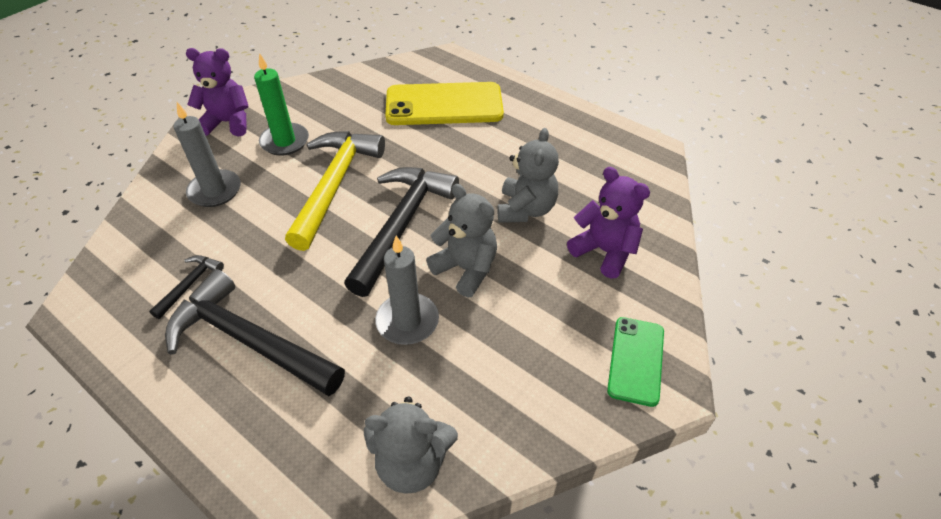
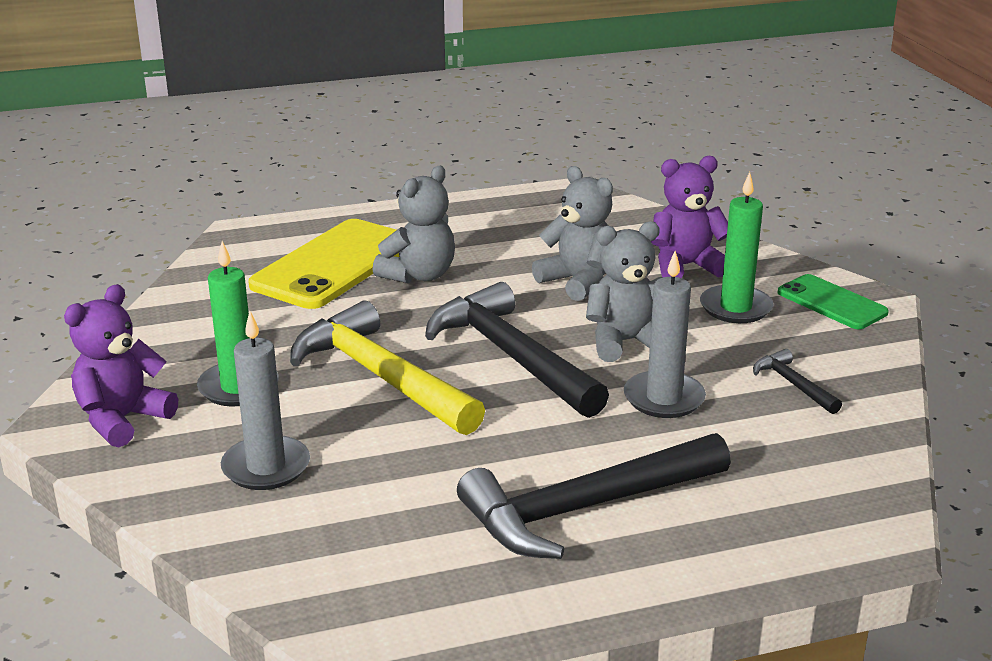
camera: 55 degrees left, 20 degrees down
(189, 285) = (435, 531): black hammer -> black hammer (793, 384)
(412, 463) = (850, 452): grey teddy bear -> grey teddy bear (419, 275)
(569, 305) = (735, 308): none -> green candle

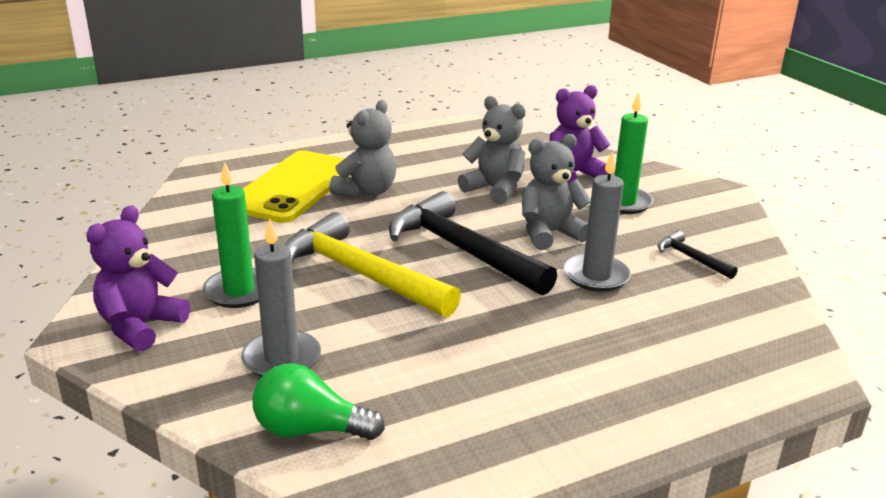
camera: 10 degrees left, 0 degrees up
(276, 546) = (310, 429): none -> green light bulb
(586, 508) = (568, 371): black hammer -> none
(831, 303) = (693, 195): green phone -> none

